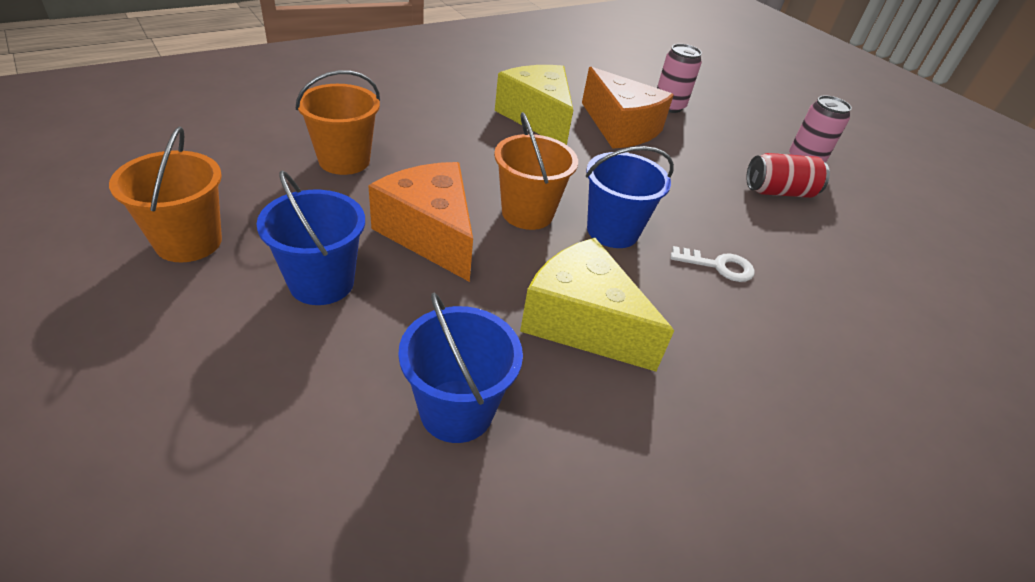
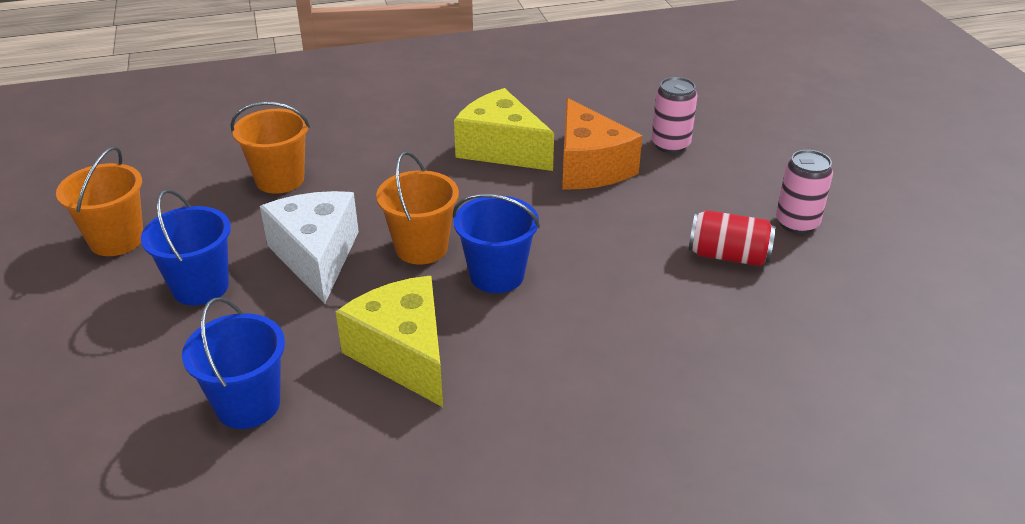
camera: 25 degrees right, 5 degrees down
(430, 234) = (316, 257): orange cheese -> white cheese
(537, 118) = (501, 149): yellow cheese -> yellow cheese turned 45 degrees counterclockwise
(719, 266) = (586, 324): white key -> none

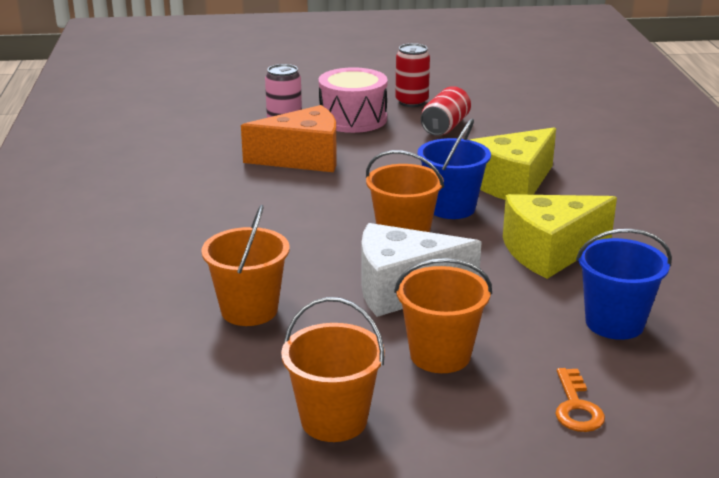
camera: 80 degrees left, 10 degrees down
(104, 374) = (576, 407): none -> orange key
(200, 287) = (440, 355): blue bucket -> orange bucket
(501, 149) = (252, 191): yellow cheese -> yellow cheese (512, 184)
(714, 186) = (353, 119): none -> pink drum
(797, 223) = (411, 102): pink can -> red can

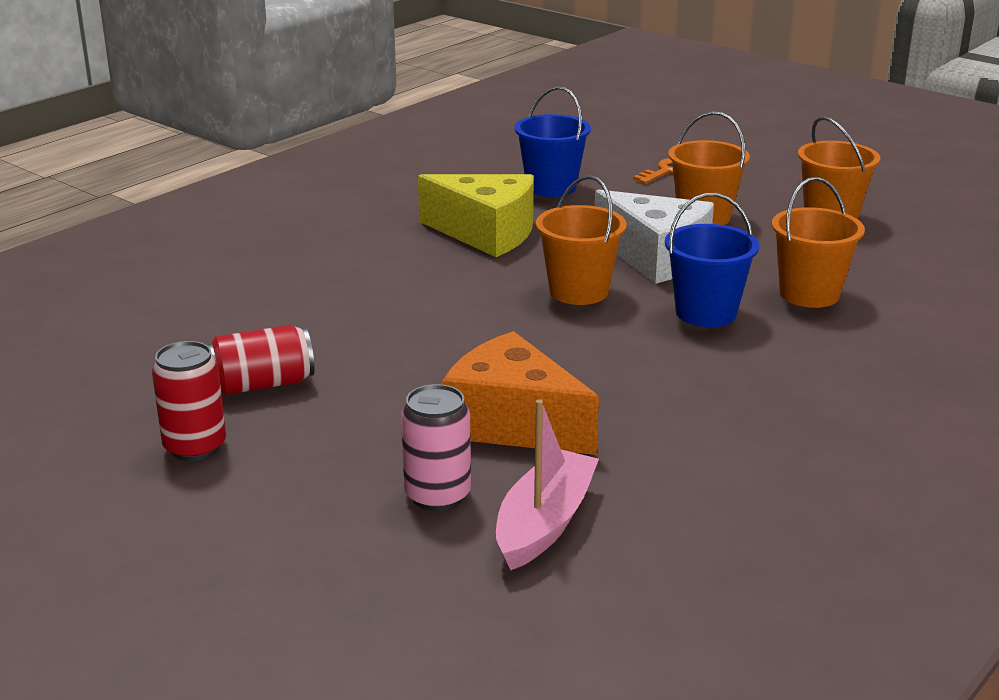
camera: 135 degrees left, 0 degrees up
(225, 134) = (544, 523): none -> pink boat
(353, 119) = (331, 457): pink drum -> none
(451, 208) = (481, 295): blue bucket -> blue bucket (706, 313)
(512, 184) = (373, 290): yellow cheese -> none

